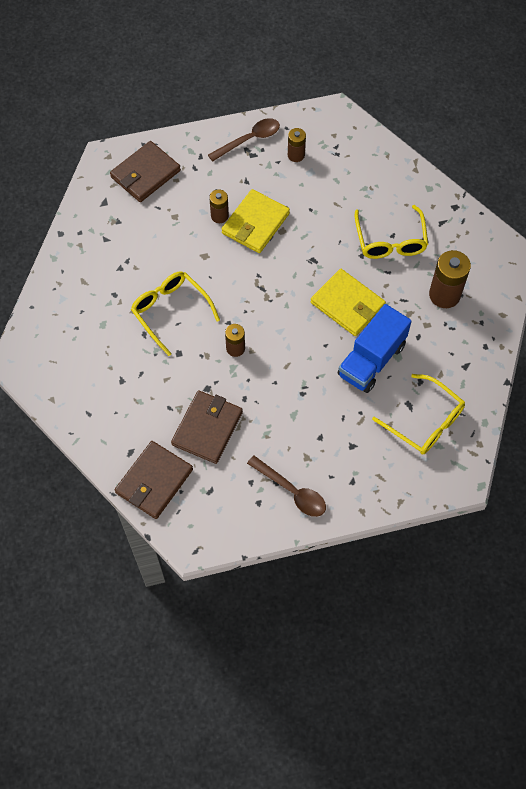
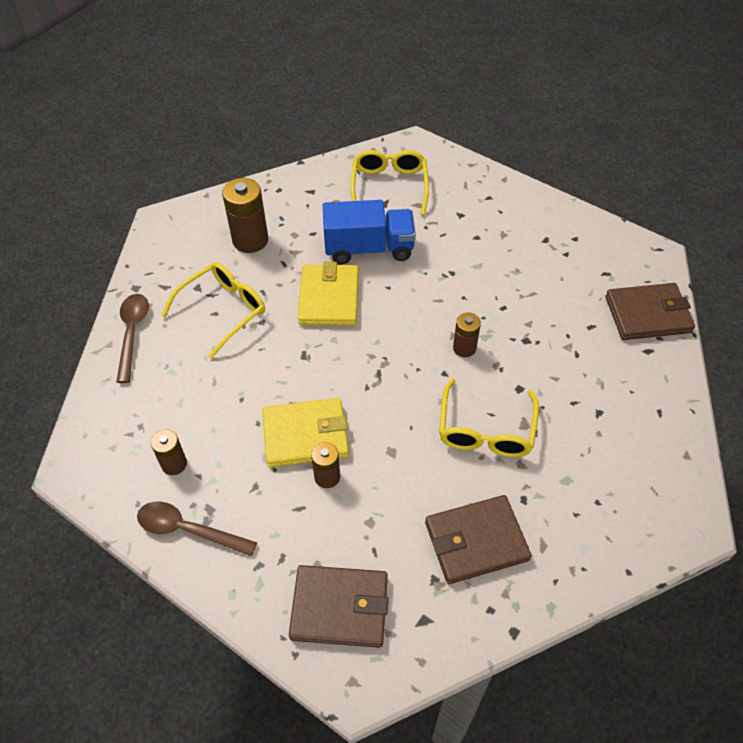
camera: 130 degrees left, 10 degrees down
(207, 428) = (560, 313): brown wallet -> brown wallet (476, 541)
(292, 491) = (541, 225): brown spoon -> brown spoon (132, 333)

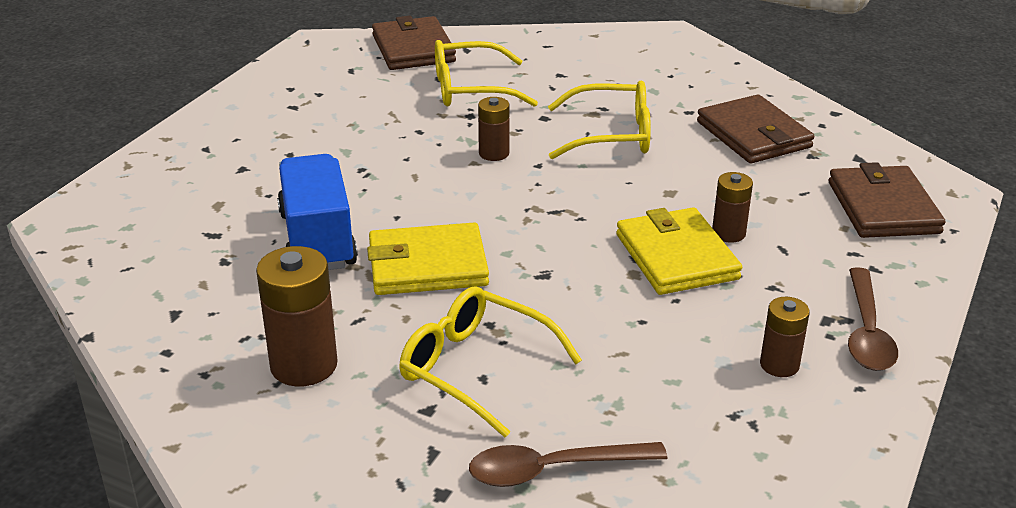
camera: 100 degrees left, 20 degrees down
(389, 186) = (171, 233): yellow glasses -> yellow glasses (470, 89)

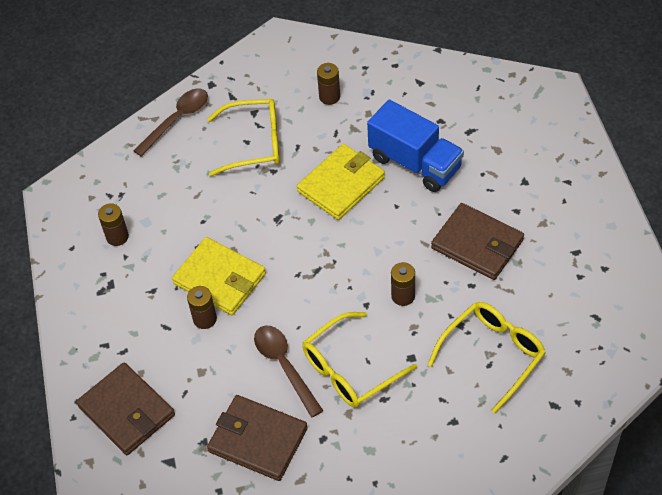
camera: 145 degrees right, 20 degrees up
(304, 365) = (329, 97): brown battery -> brown battery, size x0.58
(413, 48) = (590, 376): brown wallet -> brown wallet (477, 244)
(866, 332) = (85, 288): brown spoon -> brown spoon (284, 366)

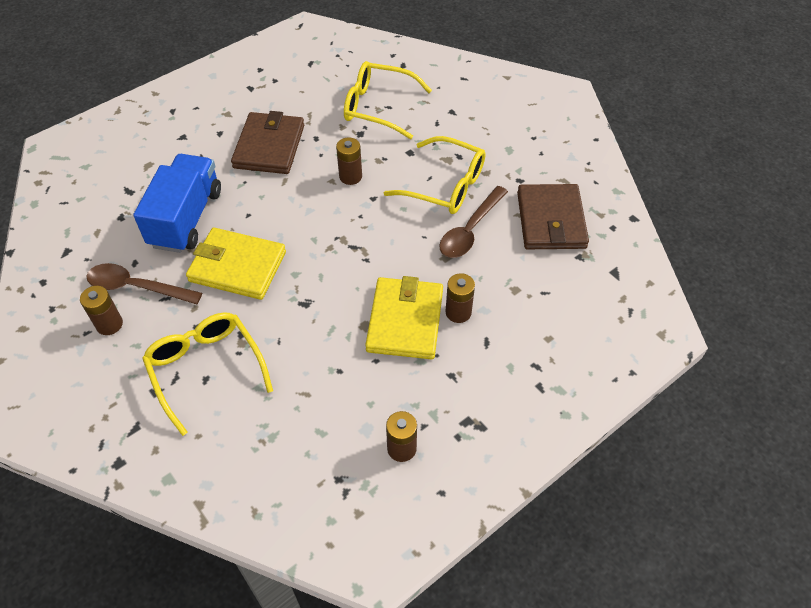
camera: 120 degrees left, 0 degrees up
(126, 411) = (594, 329): brown wallet -> none
(177, 120) = (193, 474): brown spoon -> brown spoon (136, 287)

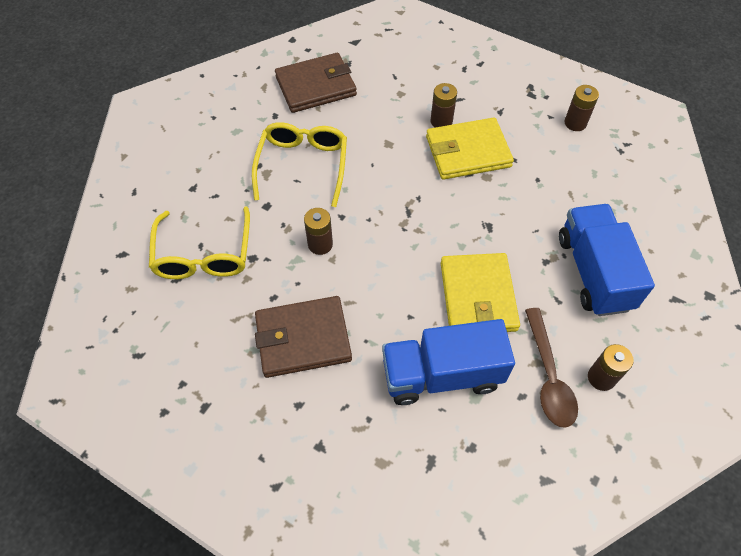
camera: 110 degrees left, 5 degrees up
(206, 369) = (594, 272): yellow glasses -> blue truck
(470, 230) = (351, 135): brown spoon -> none

